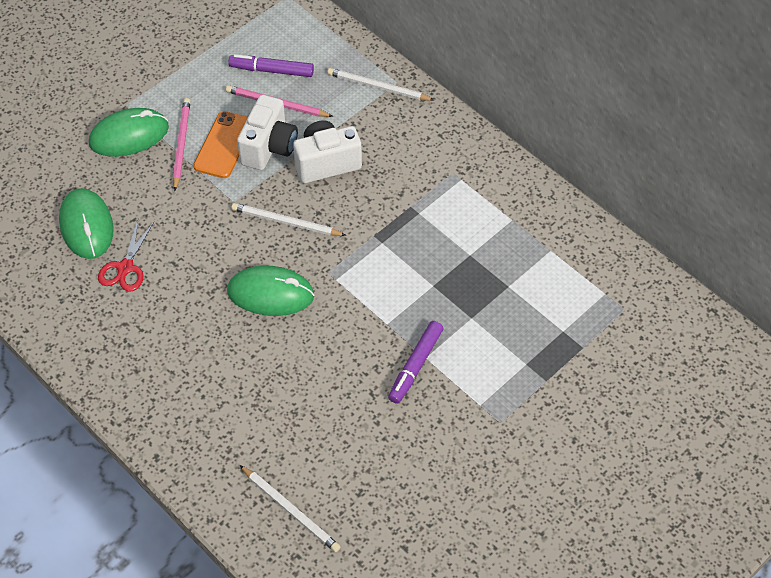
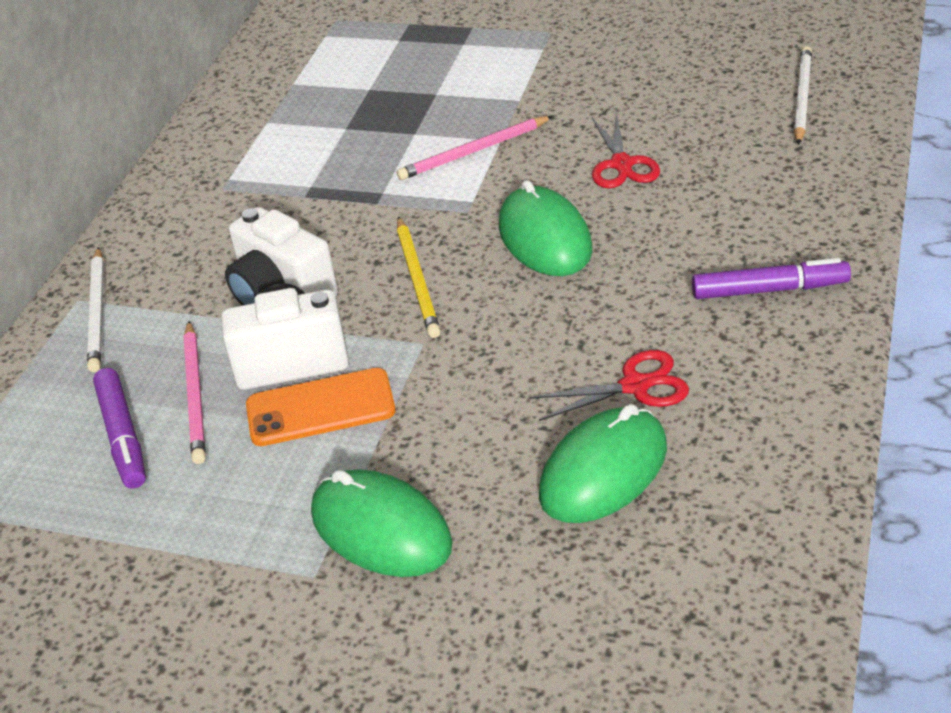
camera: 115 degrees left, 15 degrees down
(181, 145) = (355, 455): pink pencil -> pink pencil (474, 151)
(286, 222) = (417, 279): white pencil -> yellow pencil
(306, 369) = (622, 164): none -> red scissors
(415, 366) = (537, 100): purple marker -> purple marker (769, 290)

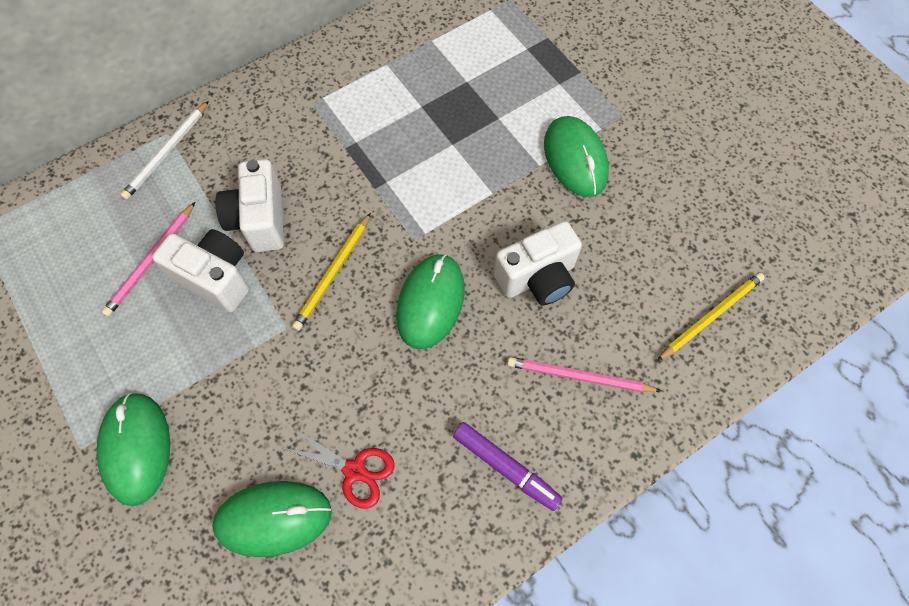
camera: 35 degrees right, 25 degrees up
(123, 436) = (95, 260): purple marker -> none
(320, 408) = (194, 329): orange phone -> none
(474, 151) = (468, 190): pink pencil -> pink pencil (579, 377)
(547, 78) = (575, 159): none -> green mouse
(622, 164) = (537, 278): red scissors -> white camera
(802, 98) = (710, 316): white pencil -> yellow pencil

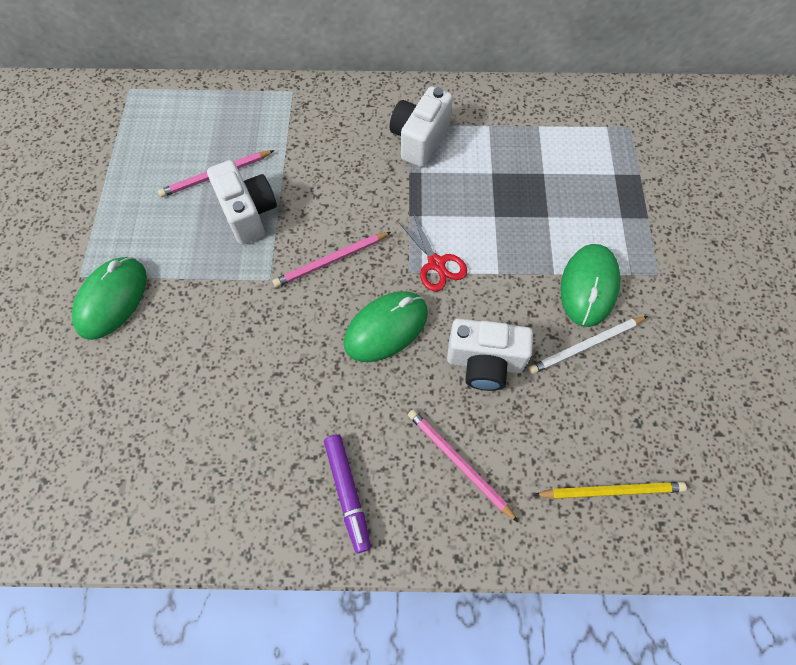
camera: 35 degrees right, 0 degrees up
(167, 152) = (282, 104): white pencil -> white pencil (586, 346)
(260, 220) = (309, 190): white camera -> white camera (419, 140)
(273, 518) = (160, 410): green mouse -> none
(333, 273) = (331, 260): yellow pencil -> pink pencil
(354, 470) = (238, 415): red scissors -> red scissors (436, 263)

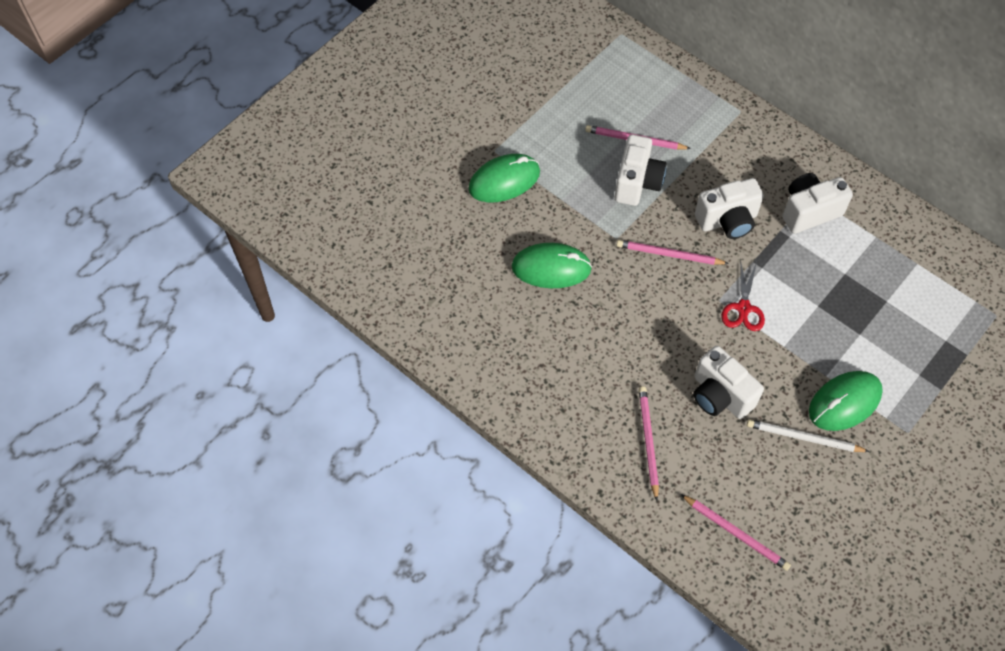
camera: 40 degrees right, 5 degrees down
(347, 493) = (562, 405): purple marker -> none
(358, 194) = (727, 221): none -> white camera
(386, 328) = (670, 325): green mouse -> green mouse (551, 268)
(610, 491) = (735, 533): yellow pencil -> pink pencil

